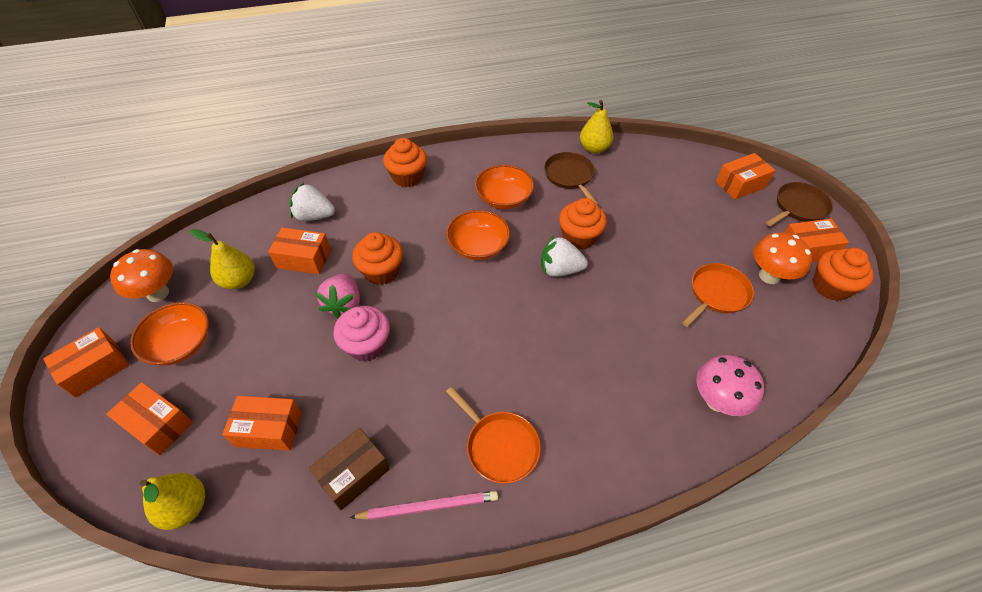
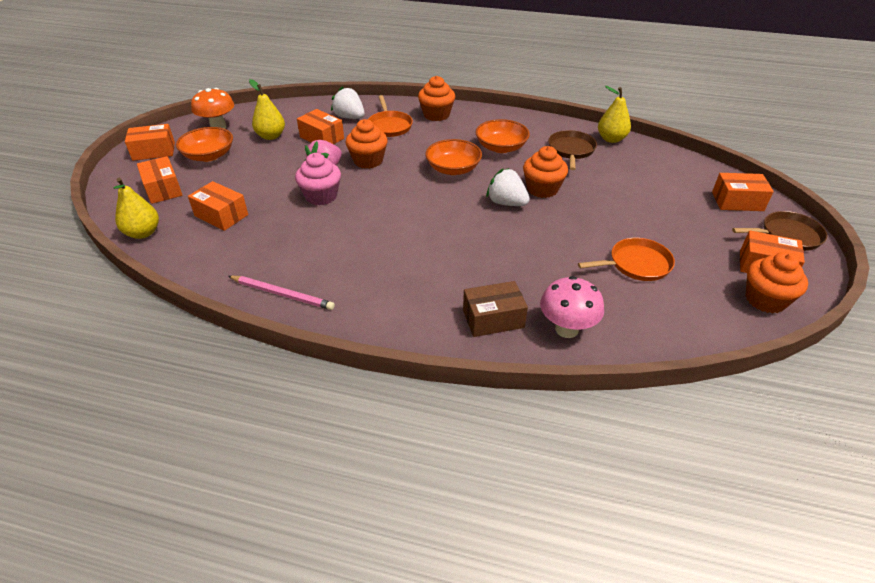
camera: 30 degrees right, 10 degrees down
(353, 474) = (251, 257): brown box -> brown box (493, 319)
(500, 446) = (361, 284): orange pan -> orange pan (389, 126)
(769, 276) = (703, 270): orange mushroom -> none

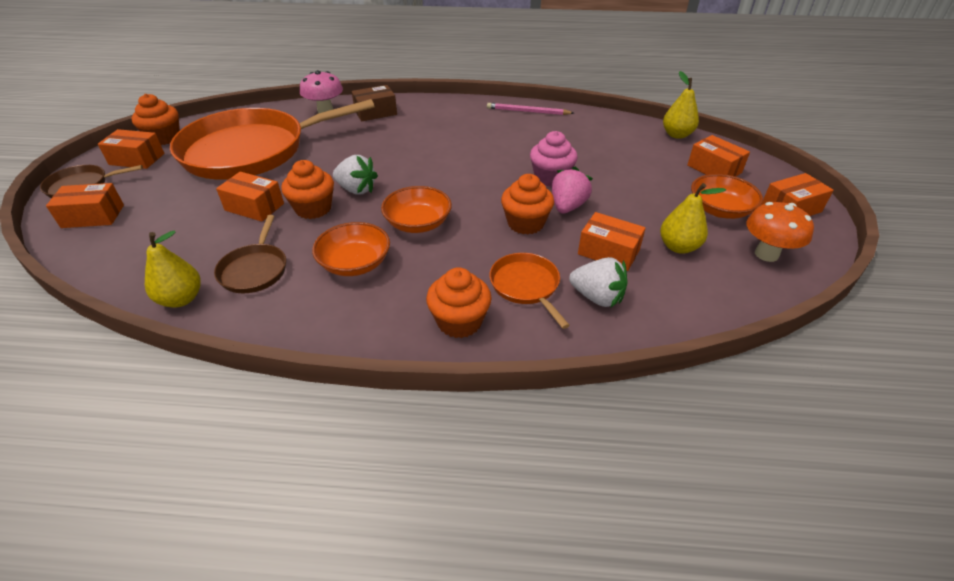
camera: 170 degrees right, 0 degrees up
(221, 215) = (628, 153): orange box -> orange box (254, 207)
(636, 264) = (251, 151): orange pan -> orange pan, size x2.35

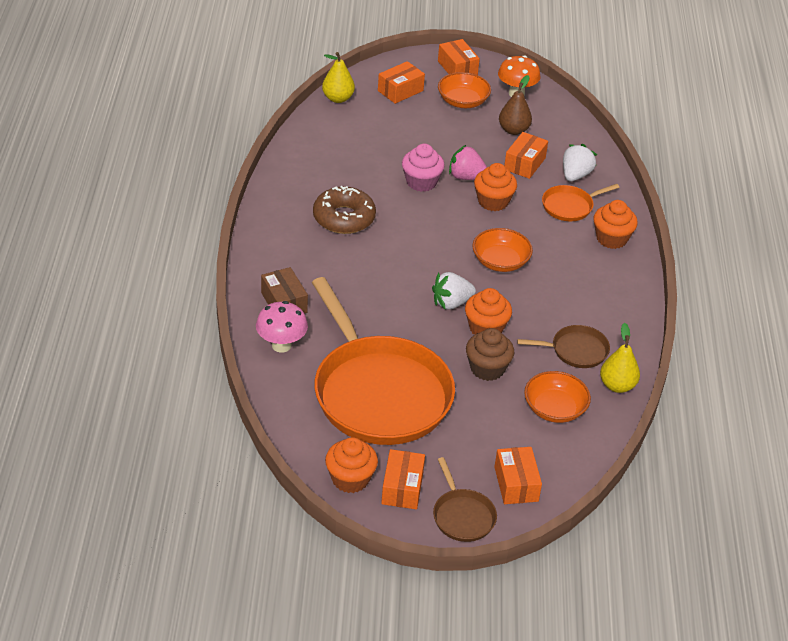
camera: 95 degrees left, 0 degrees up
(254, 207) = (487, 368): orange box -> brown cupcake
(355, 263) = (559, 294): orange bowl -> orange bowl (554, 409)
(356, 190) = (451, 303): white strawberry -> white strawberry turned 135 degrees counterclockwise
(486, 137) = (344, 218): none -> brown donut
(528, 111) = (285, 186): pink pencil -> none
(678, 247) = (513, 130): yellow pear -> brown pear

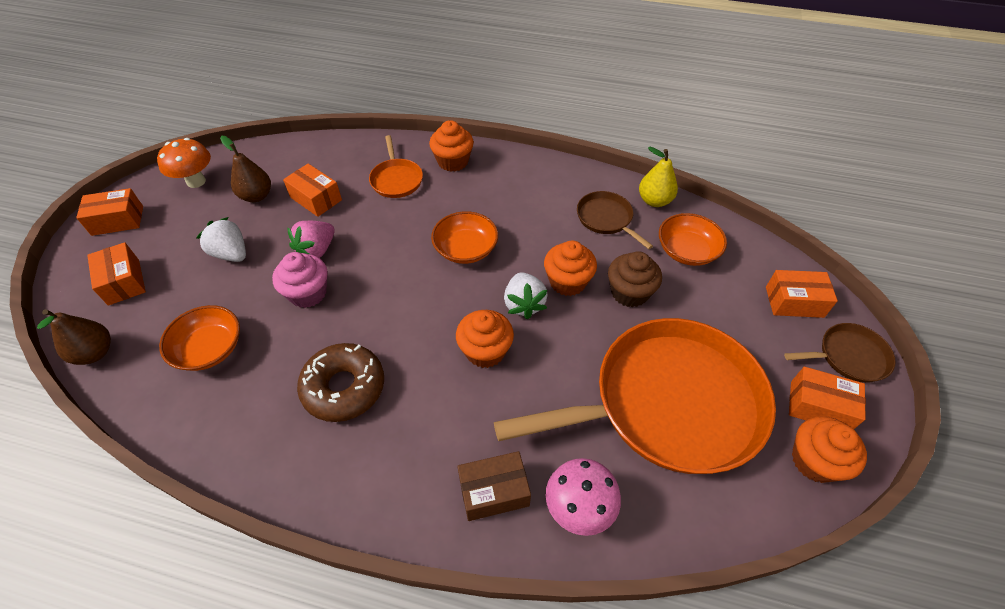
camera: 75 degrees left, 10 degrees up
(338, 98) = (95, 353): yellow pear -> brown pear
(463, 101) = (181, 227): orange bowl -> orange bowl (209, 349)
(493, 201) = (367, 236): orange cupcake -> orange cupcake (485, 351)
(575, 175) = (351, 166): white strawberry -> white strawberry (231, 254)
(576, 350) = (606, 218): brown pan -> brown pan turned 45 degrees counterclockwise

